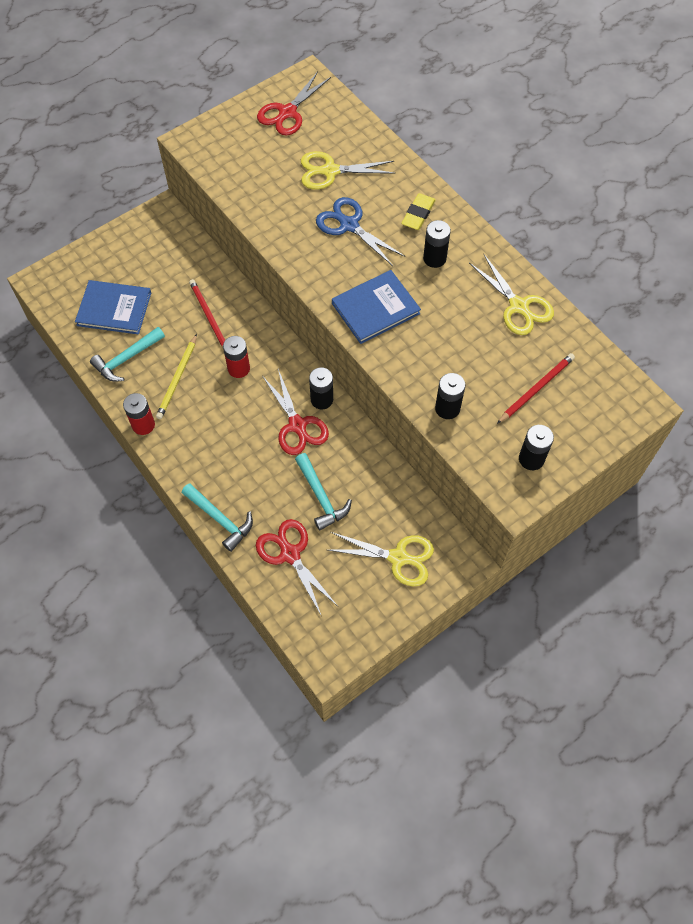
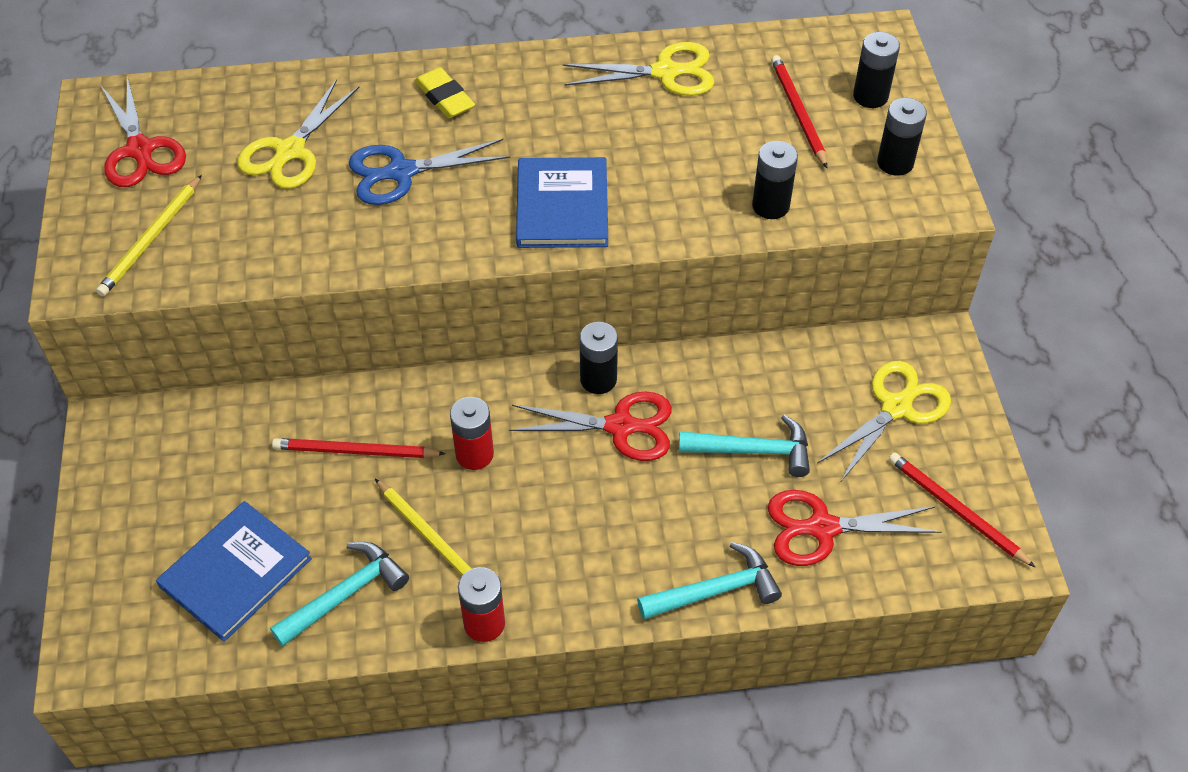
camera: 60 degrees left, 10 degrees down
(127, 359) = (345, 594): turquoise hammer -> turquoise hammer turned 120 degrees counterclockwise
(234, 151) = (151, 239): none -> yellow pencil
(344, 619) = (956, 510): none -> red pencil
(434, 258) = (529, 114): black battery -> black battery (870, 96)

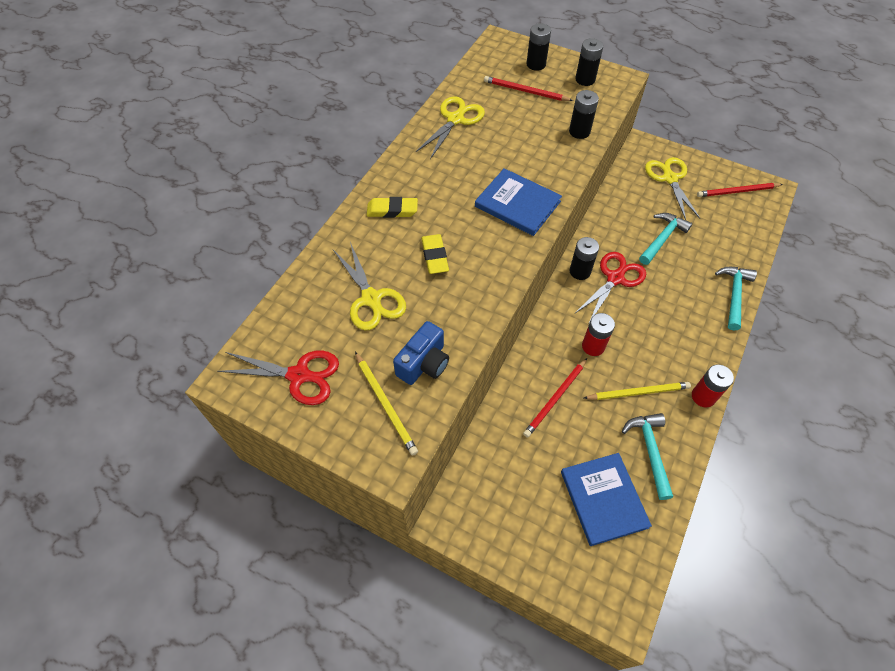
camera: 55 degrees left, 5 degrees up
(230, 243) = (424, 363): none -> blue camera
(401, 172) = (434, 256): blue scissors -> yellow eraser
(822, 528) = (720, 239): red scissors -> none

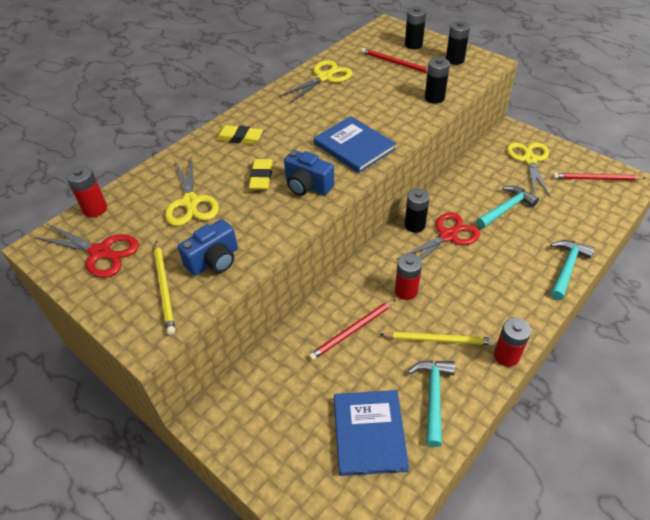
camera: 15 degrees right, 10 degrees down
(269, 324) = (95, 209): none -> red battery
(486, 259) = (307, 186): none -> blue camera

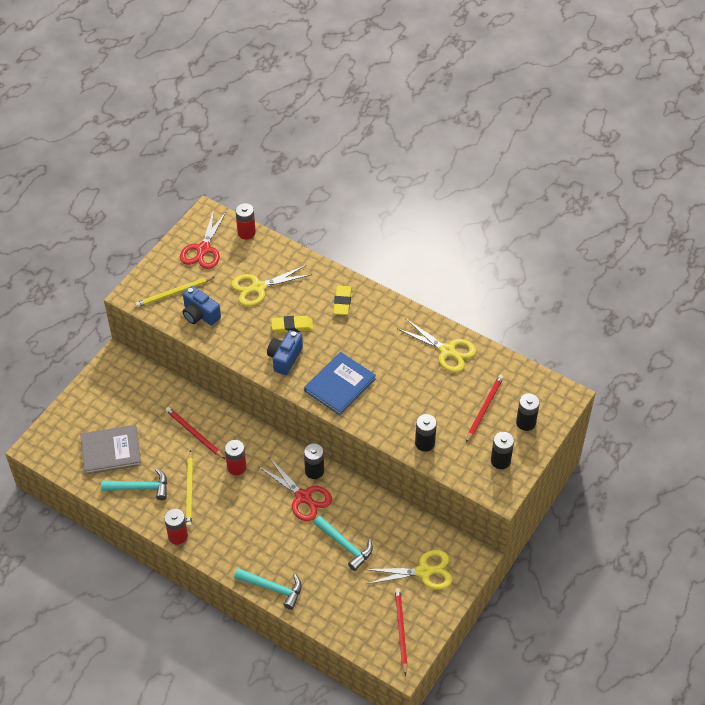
camera: 80 degrees right, 5 degrees up
(369, 433) = (111, 451): blue book -> grey book

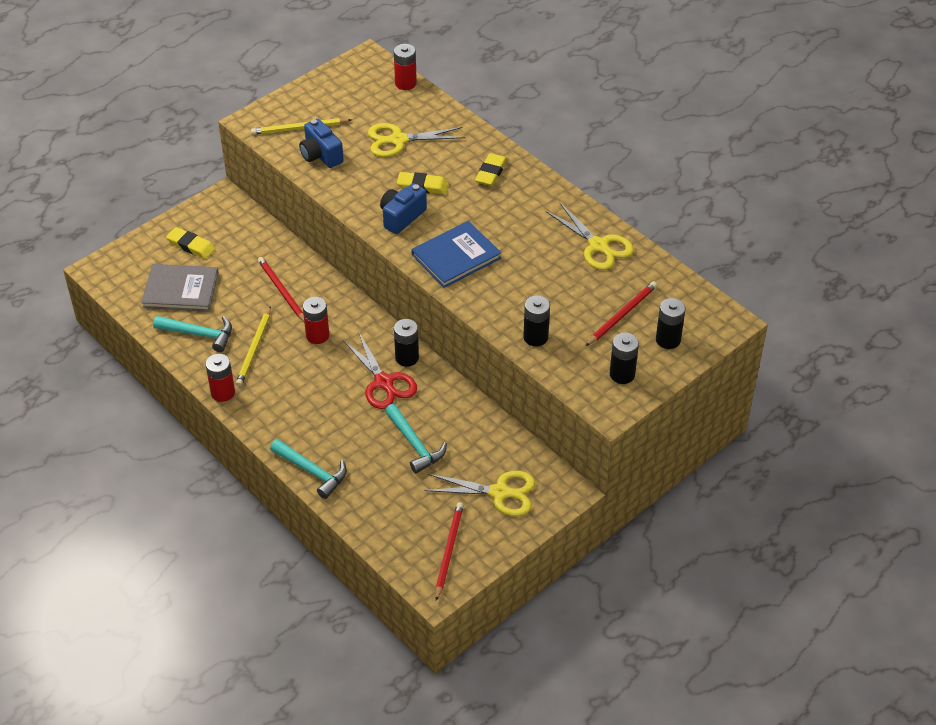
camera: 15 degrees right, 5 degrees down
(105, 408) = (191, 246): none -> yellow eraser
(203, 249) = (350, 91): red scissors -> none

